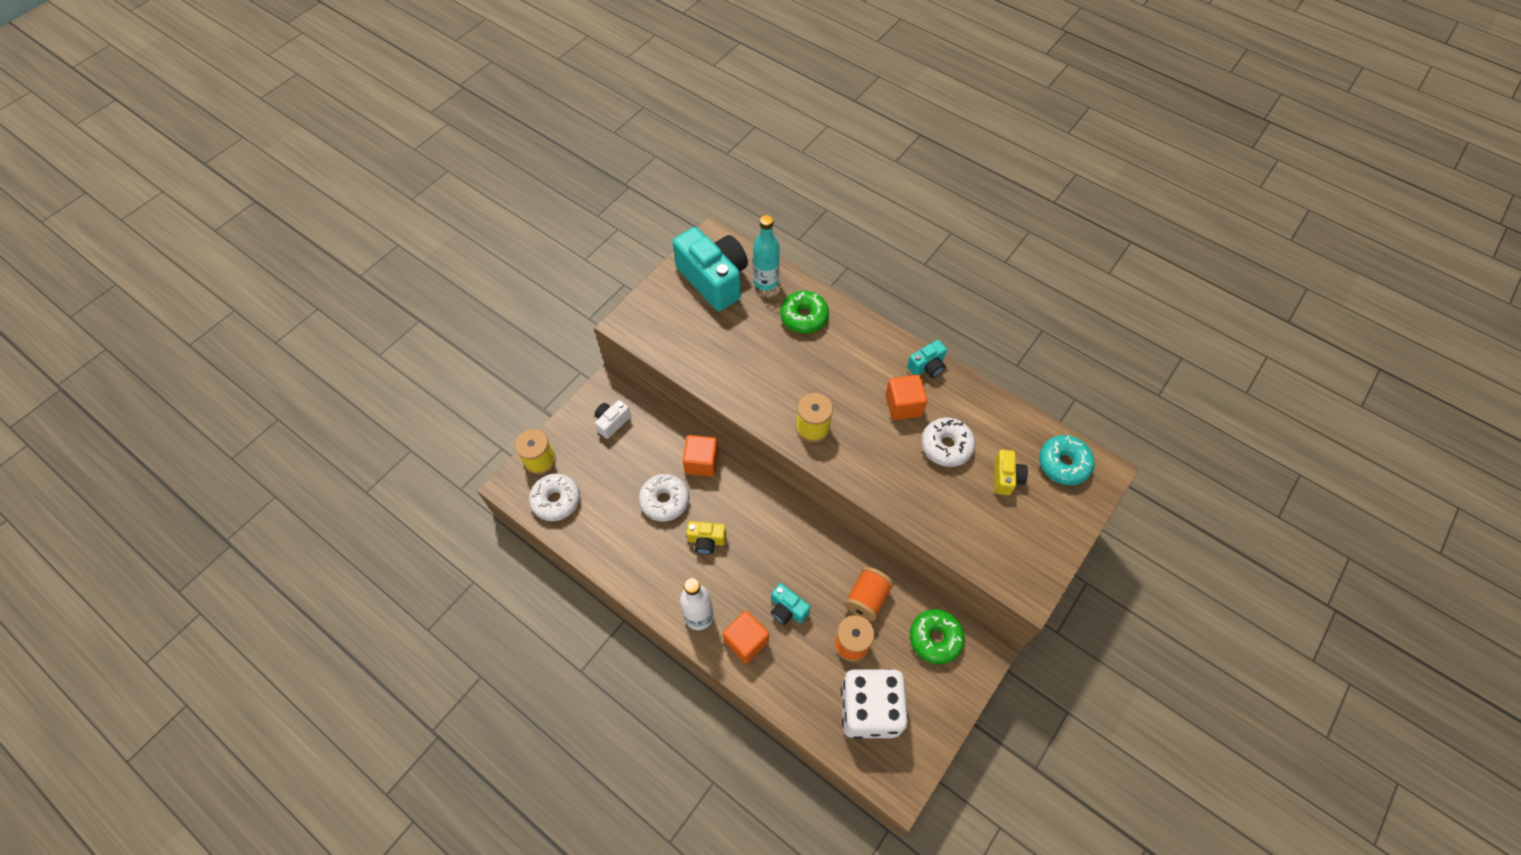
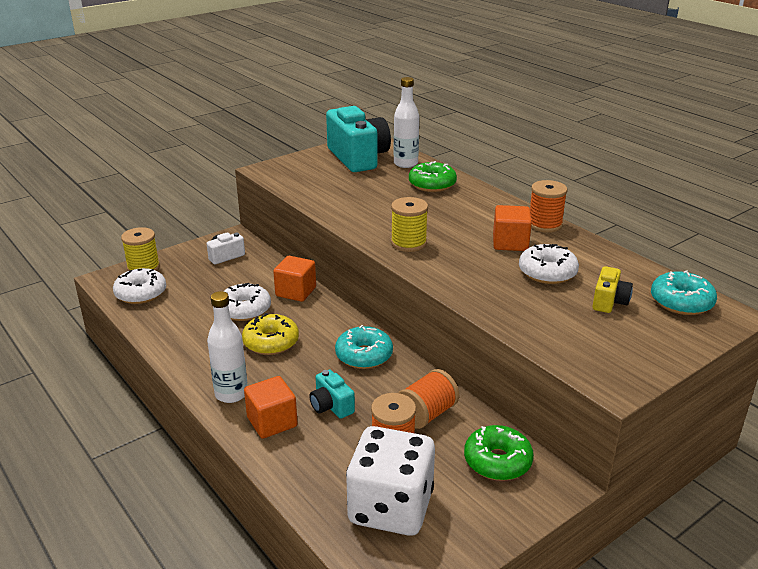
camera: 15 degrees right, 30 degrees down
(706, 541) = (271, 342): yellow camera -> yellow donut
(766, 281) = (405, 164): turquoise bottle -> white bottle
(793, 538) = (364, 355): none -> turquoise donut
(927, 366) = (544, 224): turquoise camera -> orange spool

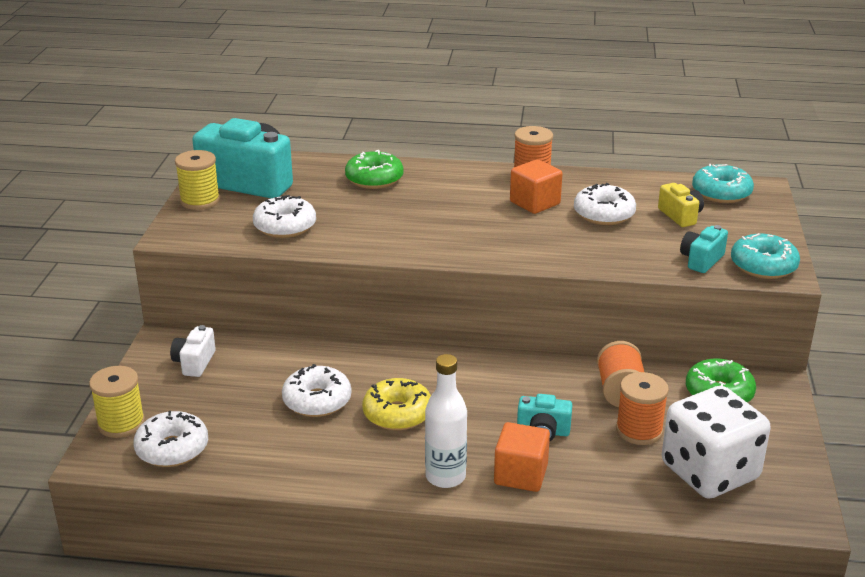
camera: 45 degrees left, 0 degrees up
(296, 292) = (335, 357): orange cube -> none
(328, 189) = (285, 227): none -> white donut
(364, 355) = (496, 377): turquoise donut -> turquoise donut (763, 266)
(405, 164) = (309, 169): white bottle -> none
(408, 243) = (457, 242): yellow spool -> yellow spool (200, 201)
(562, 339) = (701, 260): none -> turquoise camera

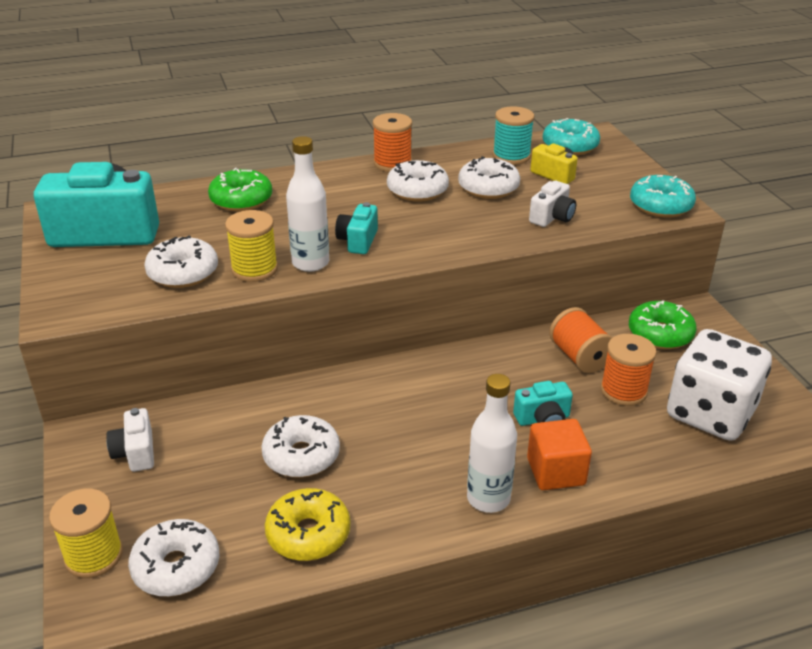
camera: 25 degrees left, 5 degrees up
(200, 201) = (63, 266): yellow spool -> yellow spool (254, 269)
(392, 242) = (310, 263): none -> white bottle
(397, 414) = (393, 444): yellow donut -> yellow donut (308, 534)
(535, 203) = (417, 190): orange cube -> white donut
(642, 253) = (552, 217): none -> white camera
(652, 191) = (511, 156): none -> turquoise spool
(701, 260) = (607, 212): turquoise camera -> turquoise camera (358, 241)

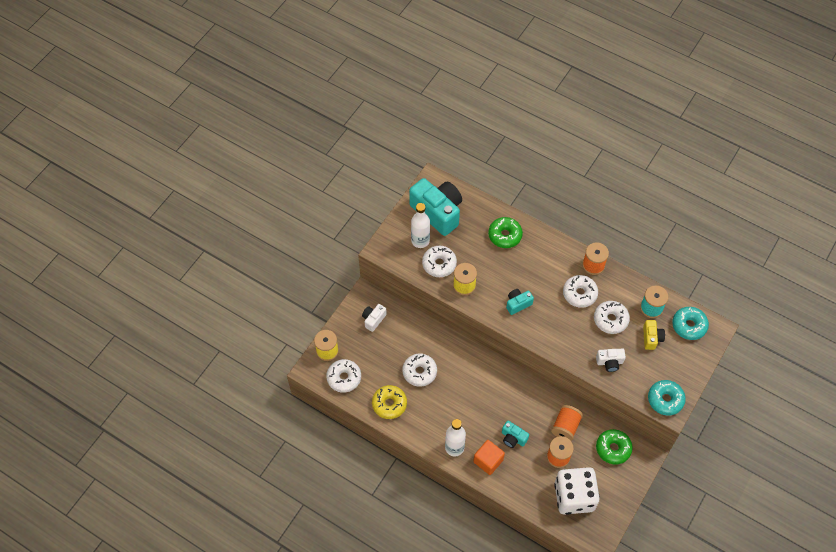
camera: 50 degrees right, 25 degrees up
(310, 263) = (486, 300): white bottle -> white bottle (420, 241)

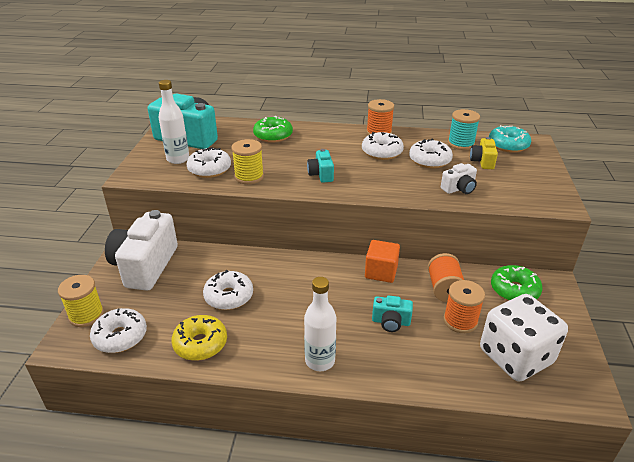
camera: 25 degrees left, 25 degrees down
(373, 319) = (145, 266): white camera -> white camera, size x2.13
(488, 461) = (375, 359): orange cube -> orange cube (381, 272)
(518, 304) = (321, 174): turquoise camera -> turquoise camera turned 45 degrees counterclockwise
(651, 338) = (482, 161): yellow camera -> yellow camera turned 150 degrees counterclockwise
(665, 400) = (546, 199): turquoise donut -> none

